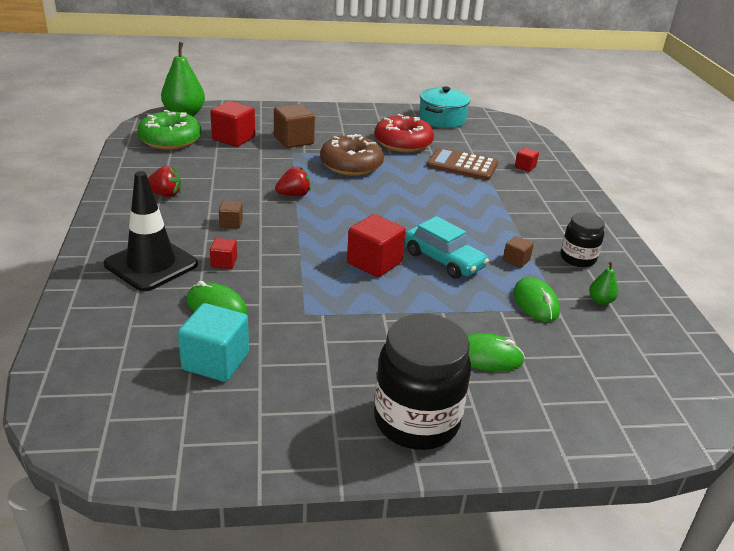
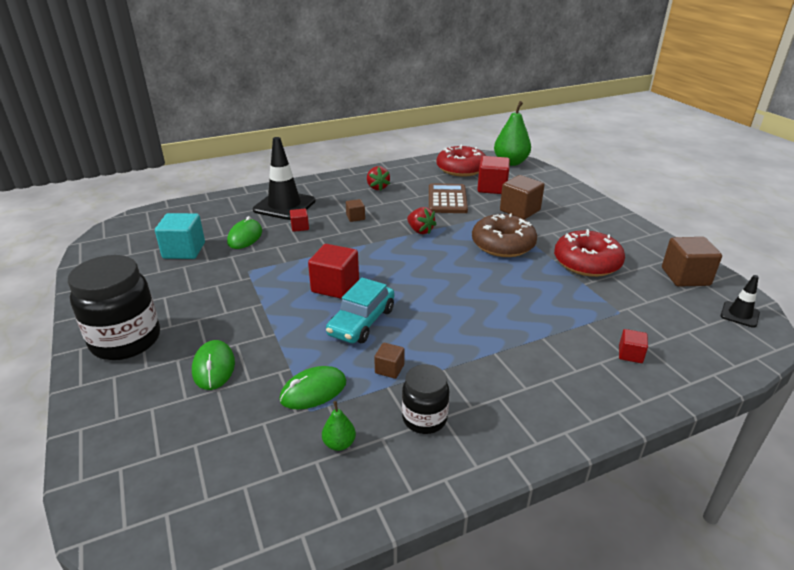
camera: 75 degrees right, 0 degrees up
(170, 140) = (461, 169): green donut -> red donut
(442, 119) = (685, 277): turquoise pot -> brown cube
(462, 165) = (578, 307): brown calculator -> brown calculator (447, 199)
(493, 121) = (739, 314): none -> black traffic cone

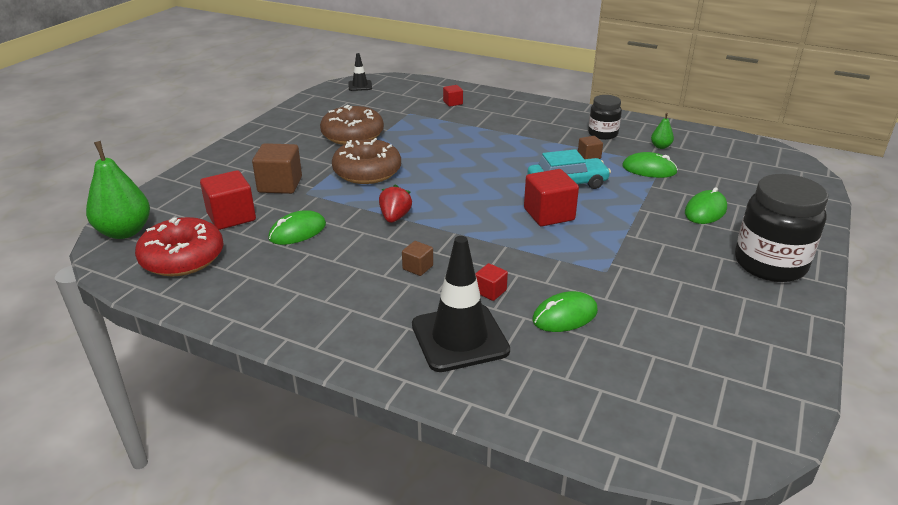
camera: 130 degrees left, 0 degrees up
(184, 250) = (653, 338): turquoise cube -> none
(377, 187) = (315, 293): red strawberry -> none
(447, 199) = (297, 231): brown calculator -> green mouse
(587, 263) = (352, 135): red donut -> brown donut
(685, 277) = (328, 104): brown cube -> none

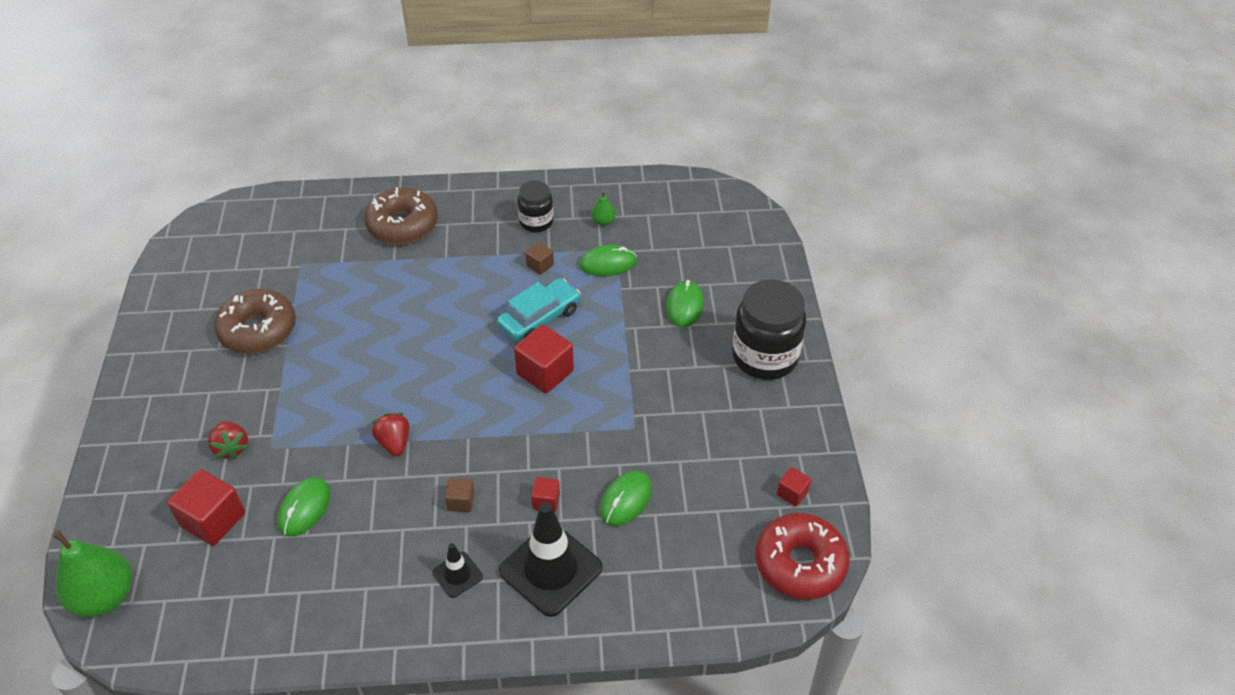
camera: 30 degrees left, 15 degrees up
(182, 258) = (206, 601): red donut -> red donut (800, 563)
(280, 185) = (231, 447): brown cube -> red strawberry
(360, 86) = (203, 234): black traffic cone -> black traffic cone (457, 574)
(367, 172) = (317, 385): brown donut -> brown donut (402, 225)
(453, 103) = (341, 226): red cube -> red cube (792, 493)

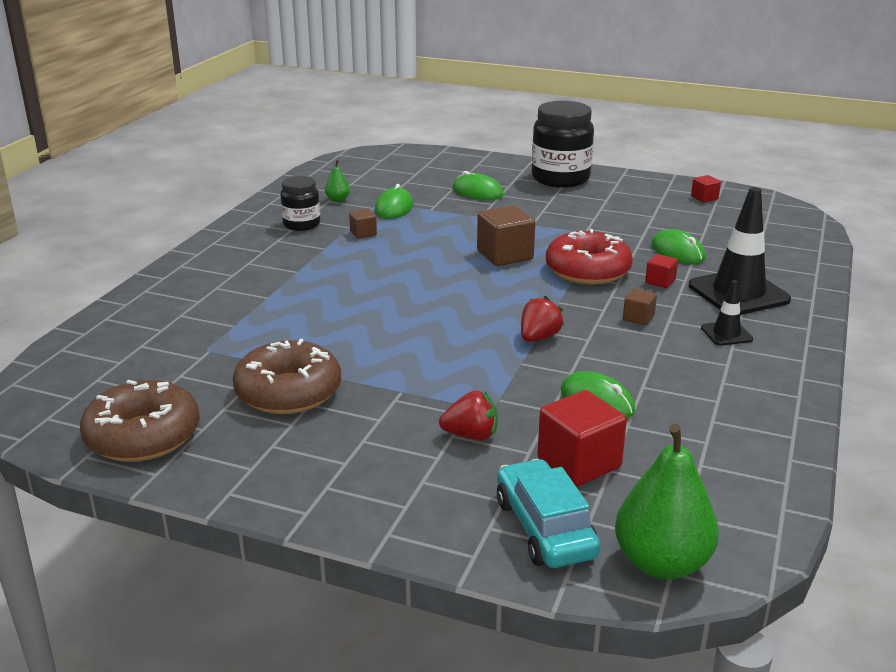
camera: 65 degrees left, 20 degrees down
(394, 443) = (538, 338): red strawberry -> red strawberry turned 120 degrees clockwise
(402, 225) = (219, 284): brown donut -> brown donut (143, 436)
(539, 318) = (433, 245): turquoise car -> turquoise car (545, 528)
(545, 372) = (505, 255): red cube -> brown cube
(800, 563) = (772, 209): red donut -> red donut (587, 270)

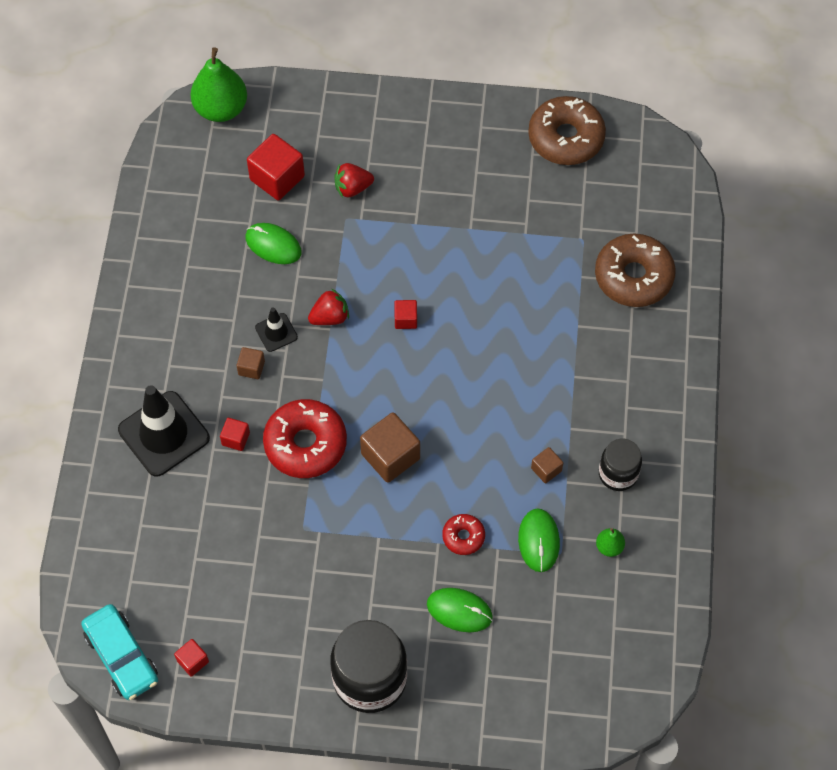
camera: 165 degrees right, 35 degrees up
(288, 392) = (494, 204): brown donut -> brown donut (633, 276)
(451, 325) = (405, 319): none -> red cube
(457, 216) = (463, 537): none -> red donut
(538, 338) = (330, 317): red strawberry -> red strawberry turned 135 degrees counterclockwise
(545, 528) = (289, 119): turquoise car -> turquoise car (121, 656)
(677, 251) = (221, 507): green mouse -> none
(726, 334) = (177, 360): black traffic cone -> black traffic cone (276, 332)

